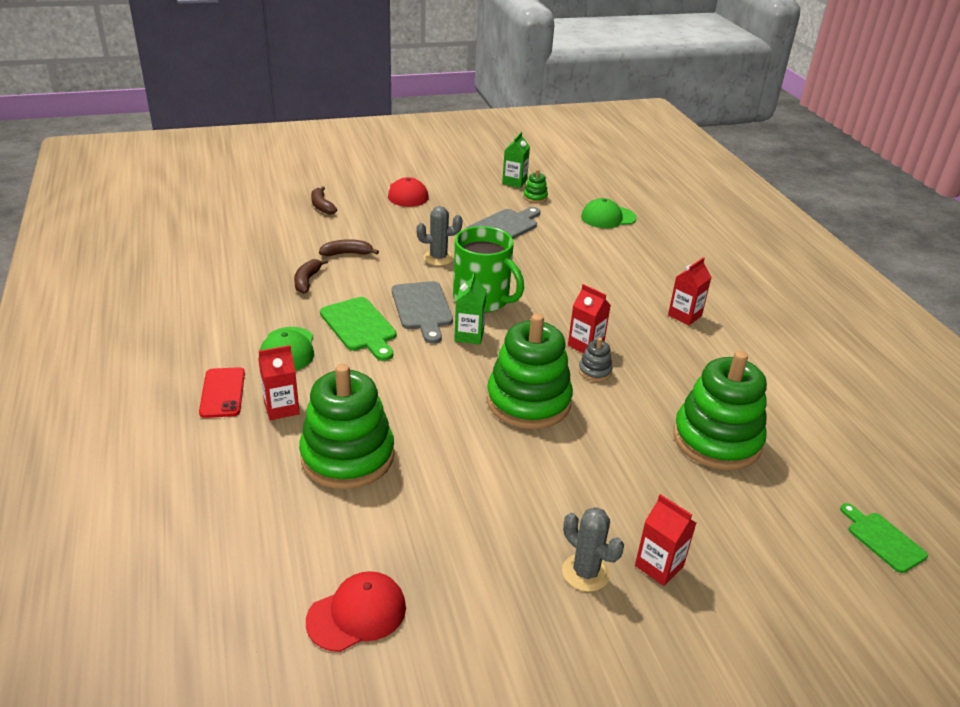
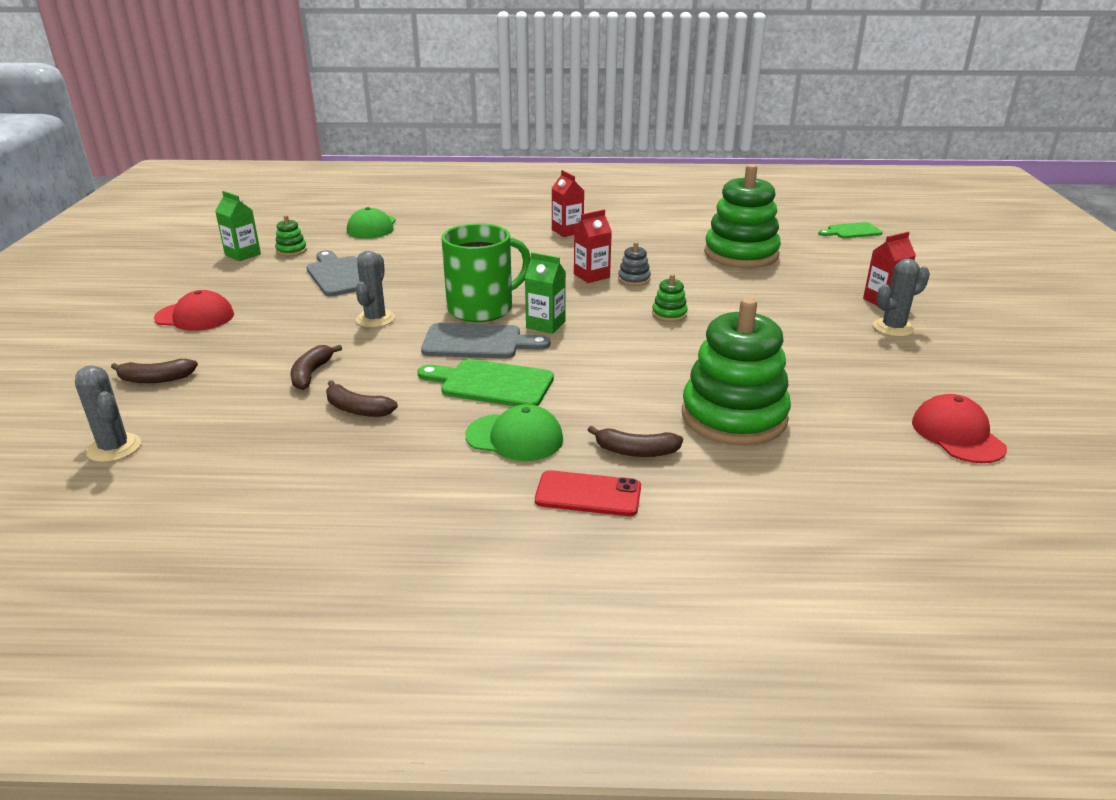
camera: 70 degrees left, 5 degrees down
(244, 217) = (114, 448): none -> grey cactus
(281, 408) = (636, 451): red carton -> brown banana
(360, 327) = (492, 384): green cutting board -> green cutting board turned 150 degrees counterclockwise
(528, 401) = (669, 314): green stacking toy -> green stacking toy, size x0.41

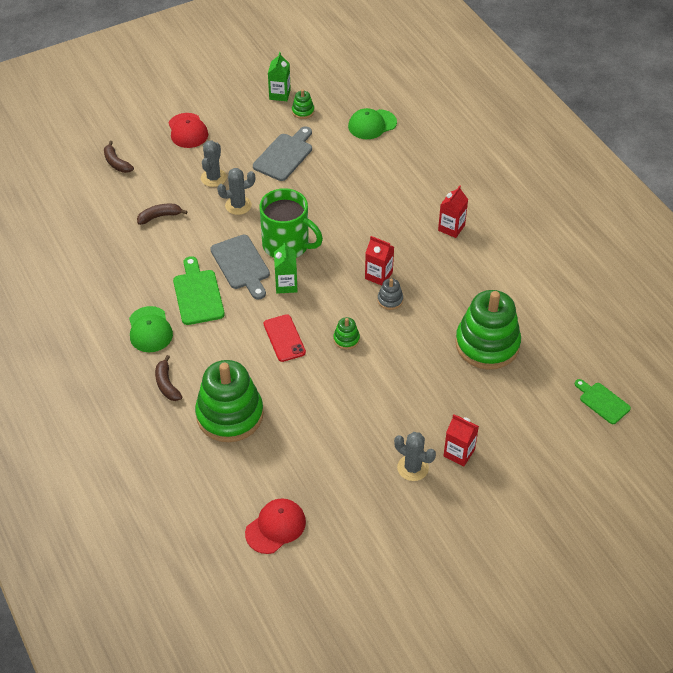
camera: 60 degrees right, 20 degrees up
(114, 448) = (53, 192): grey cactus -> grey cactus (213, 178)
(357, 409) = (137, 255): brown banana -> none
(588, 494) = (117, 380): red phone -> red phone (284, 338)

